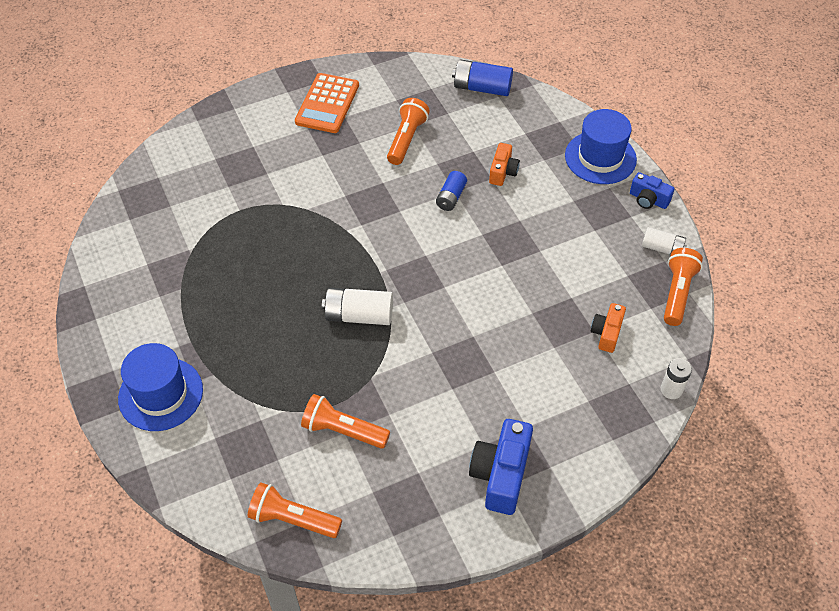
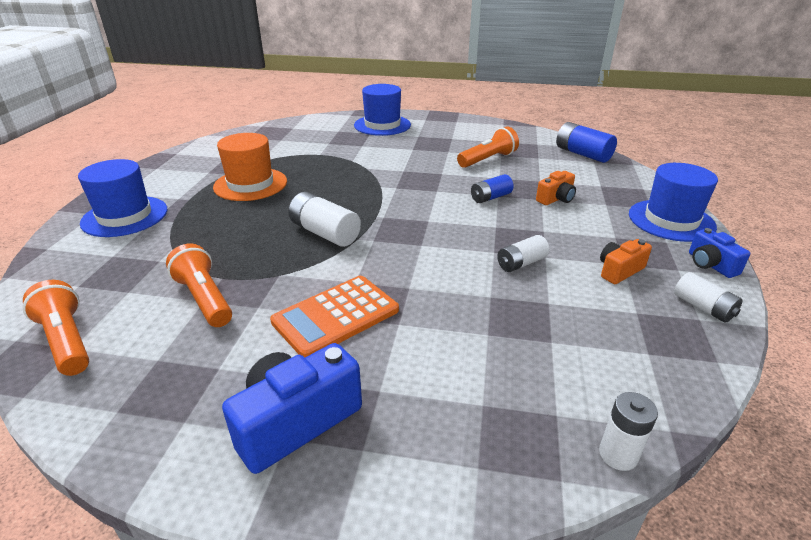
camera: 35 degrees right, 20 degrees down
(224, 290) = (250, 184): none -> orange hat
(252, 125) = (382, 125): none -> blue hat
(327, 104) = (446, 130): orange calculator -> orange calculator (336, 316)
(529, 267) = (521, 263): none -> white battery
(606, 333) = (566, 350): orange camera -> orange camera (619, 271)
(677, 293) = (699, 354): orange flashlight -> none

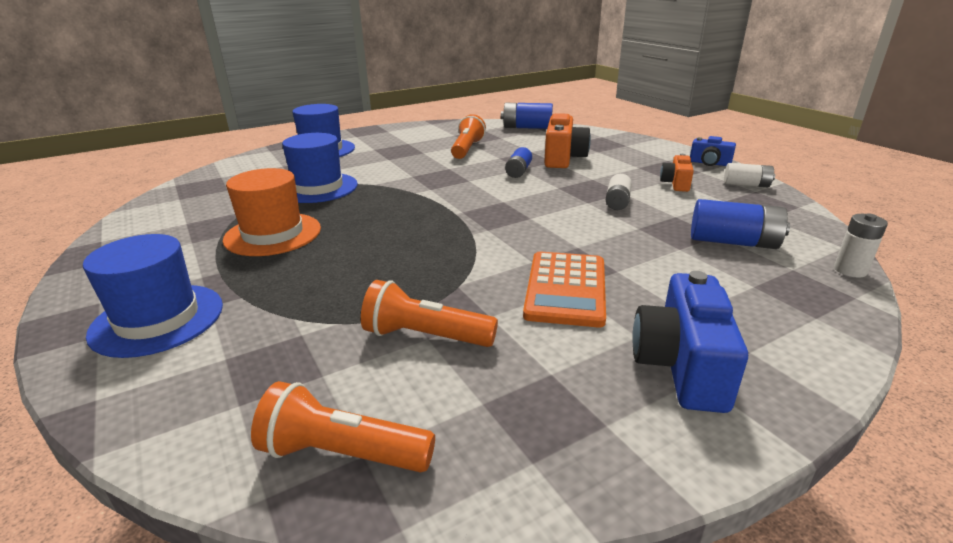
camera: 40 degrees left, 5 degrees down
(325, 233) = (435, 241): white battery -> none
(552, 356) = (733, 242): none -> blue battery
(556, 199) = (563, 158): orange camera -> orange camera, size x1.72
(671, 220) = (649, 148): blue hat -> blue hat (318, 188)

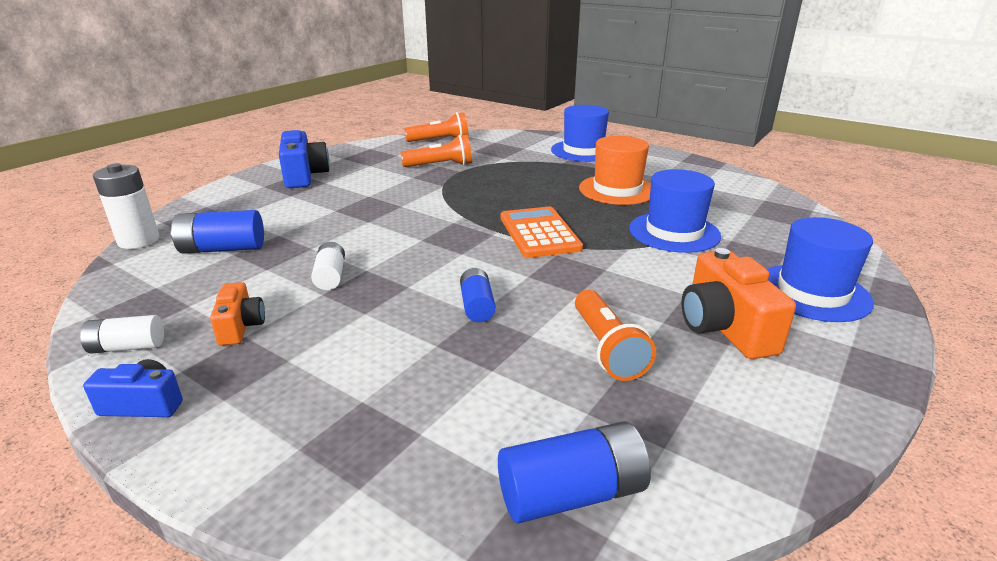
camera: 155 degrees right, 0 degrees up
(563, 158) = (424, 358): orange camera -> orange camera (724, 328)
(566, 289) = (371, 194): orange calculator -> orange calculator (539, 233)
(850, 270) = (138, 240): white battery -> white battery, size x1.56

